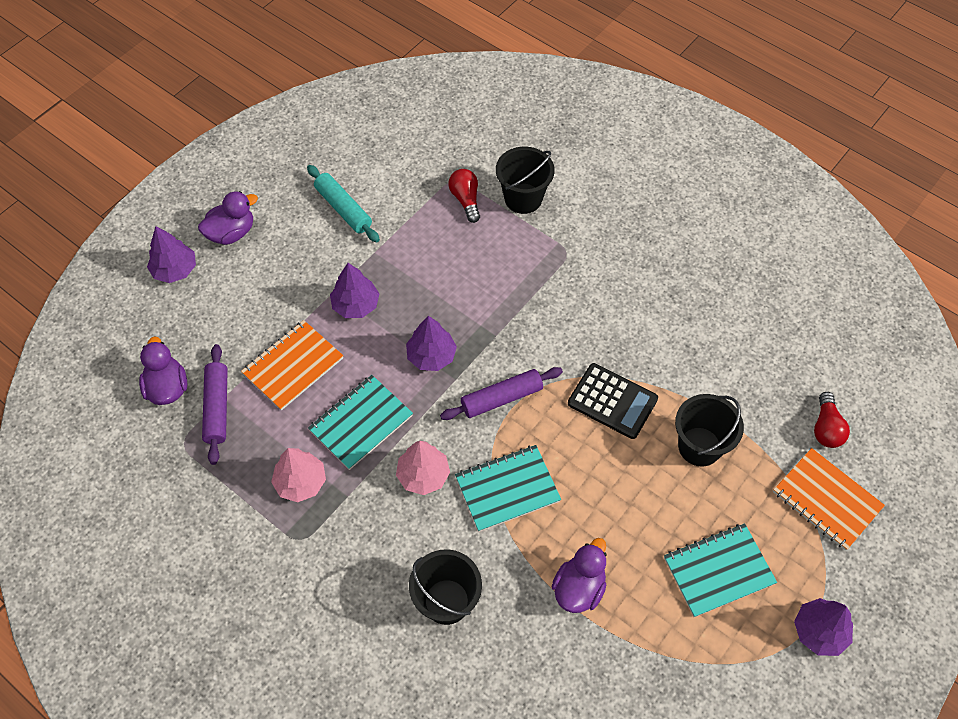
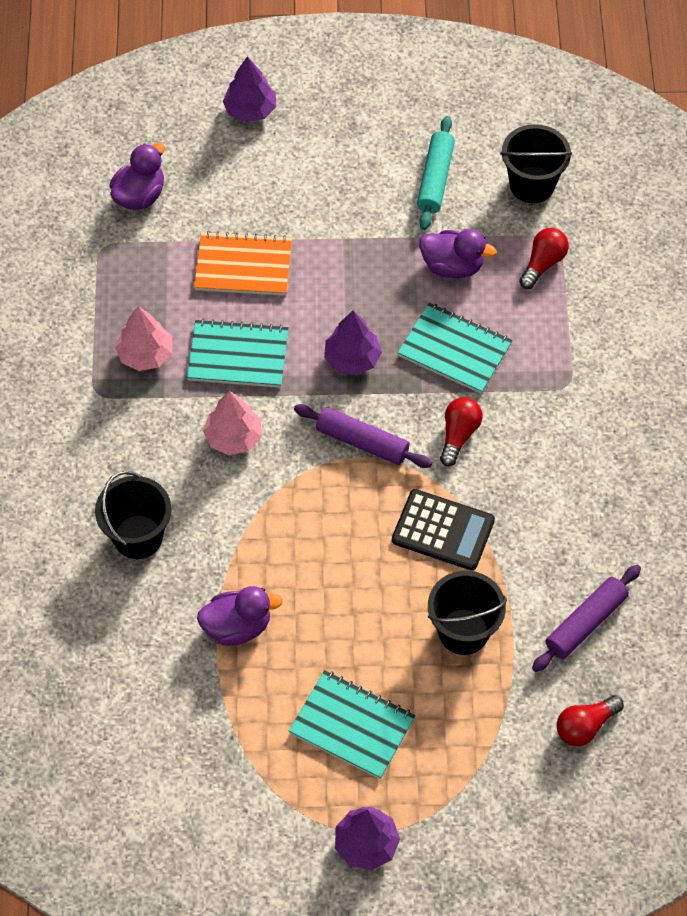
camera: 50 degrees right, 0 degrees up
(217, 407) = (155, 244): purple rolling pin -> purple rolling pin (585, 623)
(231, 233) = (326, 119): purple duck -> purple duck (452, 266)
(356, 305) = (347, 264): purple tree -> none
(507, 489) = (279, 509): turquoise notebook -> turquoise notebook (454, 350)
(523, 198) = (592, 307): black bucket -> black bucket (532, 185)
(548, 338) = (458, 435): none -> red light bulb
(612, 401) = (443, 530): black calculator -> black calculator turned 60 degrees counterclockwise
(826, 500) = (506, 772): orange notebook -> none

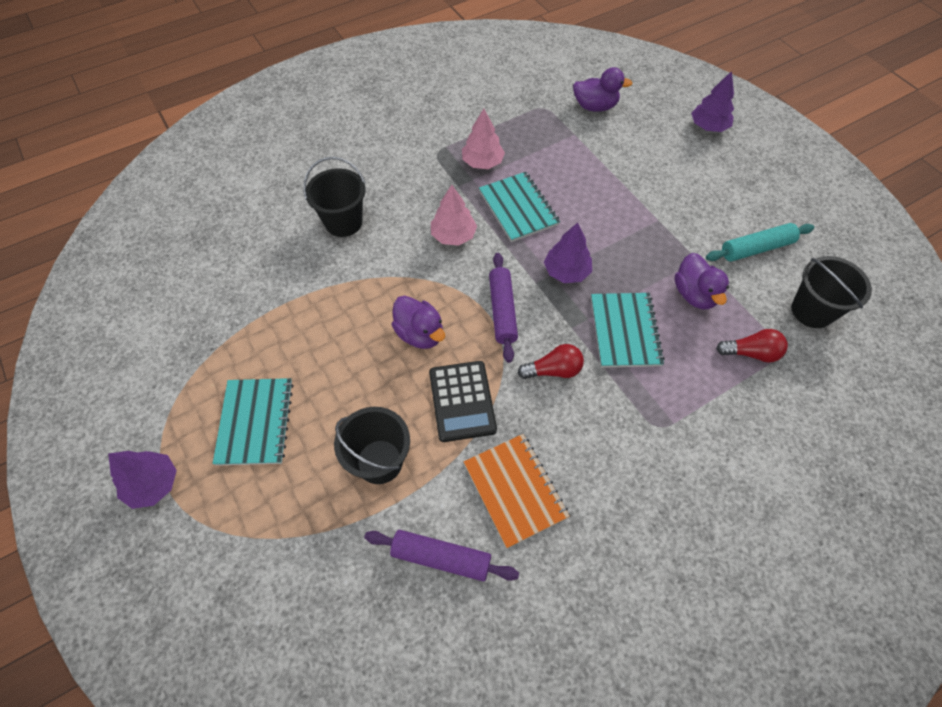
camera: 60 degrees right, 0 degrees up
(237, 627) = (304, 309): purple duck -> purple duck (420, 334)
(243, 266) = (589, 178): orange notebook -> orange notebook (515, 490)
(585, 726) = (338, 610): red light bulb -> none

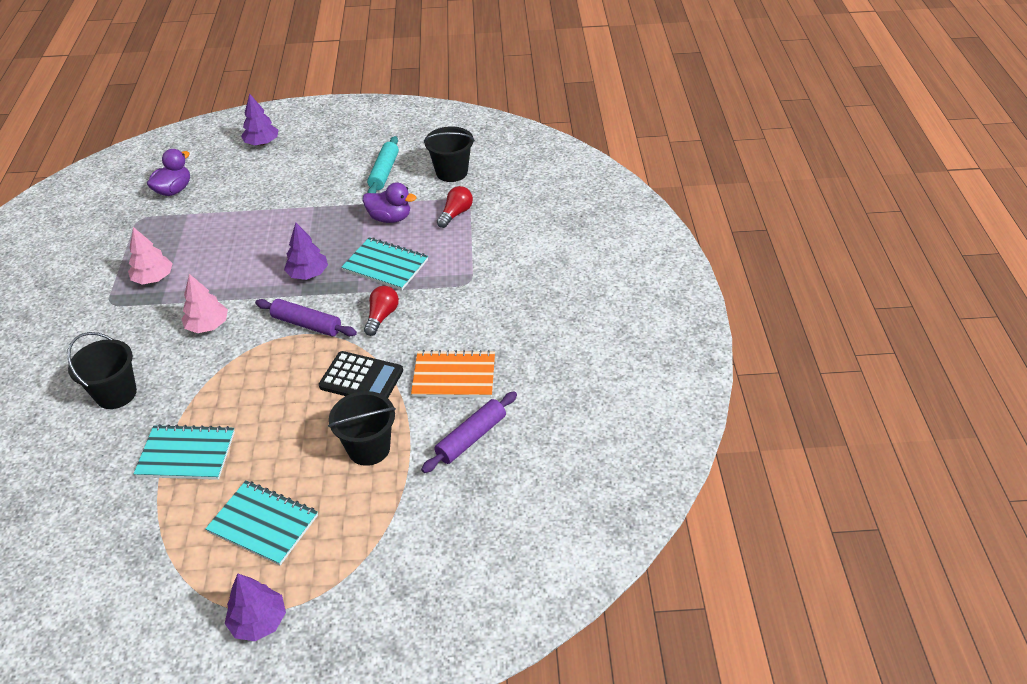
camera: 60 degrees left, 15 degrees down
(420, 334) = (280, 382): purple duck -> none
(518, 208) = (223, 276): turquoise notebook -> turquoise notebook (186, 454)

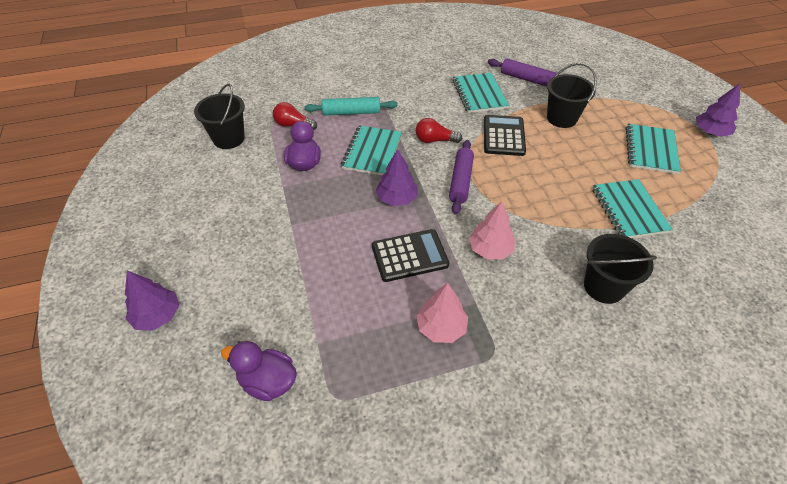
camera: 105 degrees left, 5 degrees up
(234, 272) = (409, 256): none -> black calculator
(384, 172) = (228, 184): turquoise rolling pin -> turquoise rolling pin (351, 112)
(454, 376) = (479, 94): orange notebook -> turquoise notebook

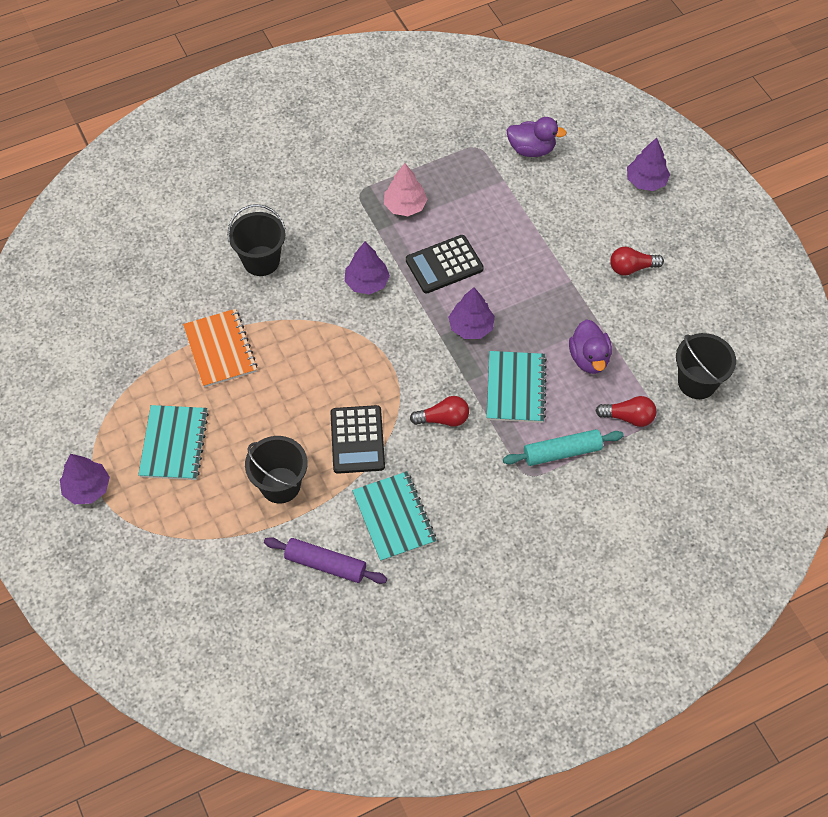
camera: 170 degrees right, 10 degrees up
(228, 227) = (631, 268): none -> red light bulb
(460, 181) = (404, 360): purple rolling pin -> none
(490, 249) = (367, 282): pink tree -> purple tree
(628, 210) = (220, 349): turquoise notebook -> orange notebook

